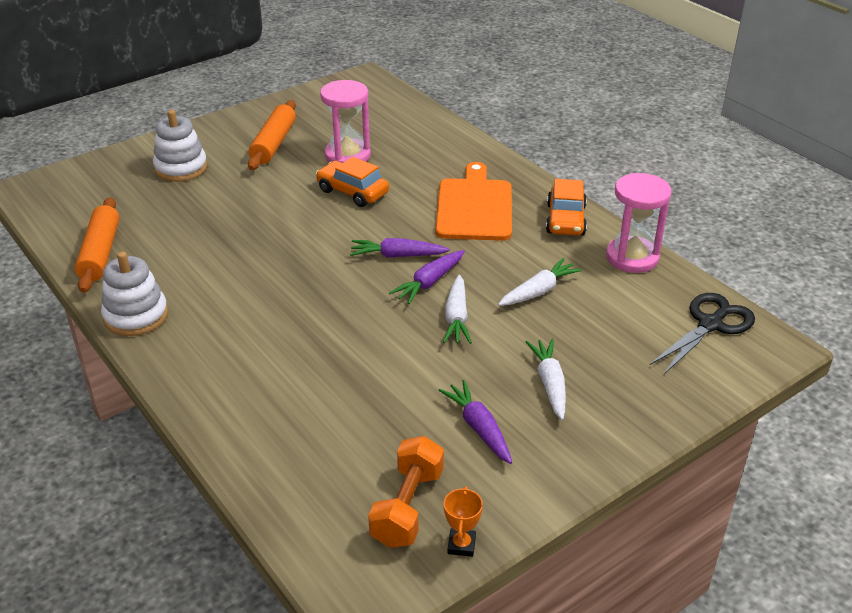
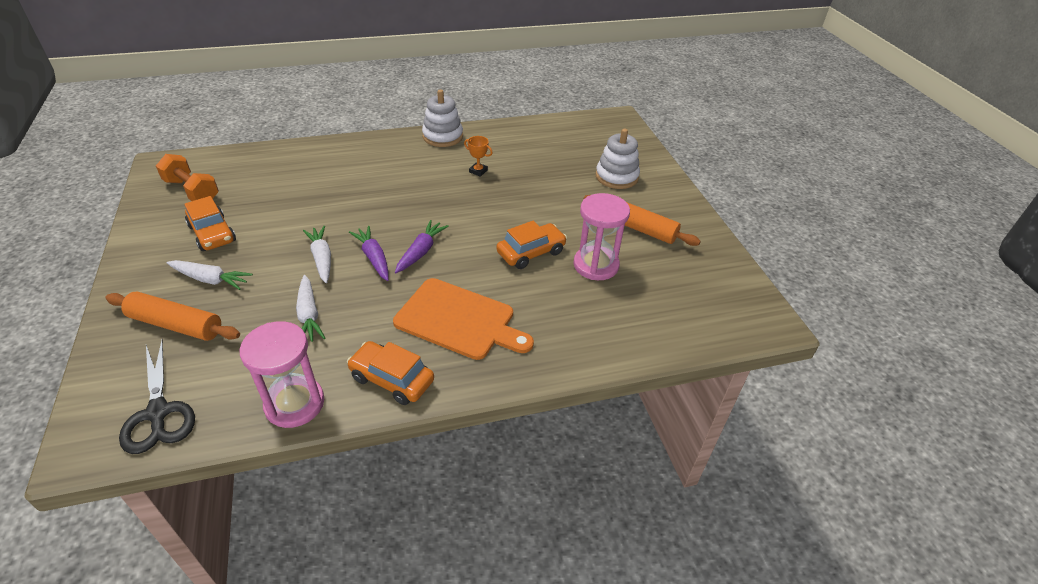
camera: 110 degrees right, 5 degrees up
(100, 253) = (520, 133): orange rolling pin -> orange rolling pin (176, 325)
(456, 317) = (322, 258): white carrot -> white carrot turned 45 degrees clockwise
(461, 545) = (146, 201): orange trophy -> orange trophy (478, 171)
(479, 428) = (212, 234): purple carrot -> orange car

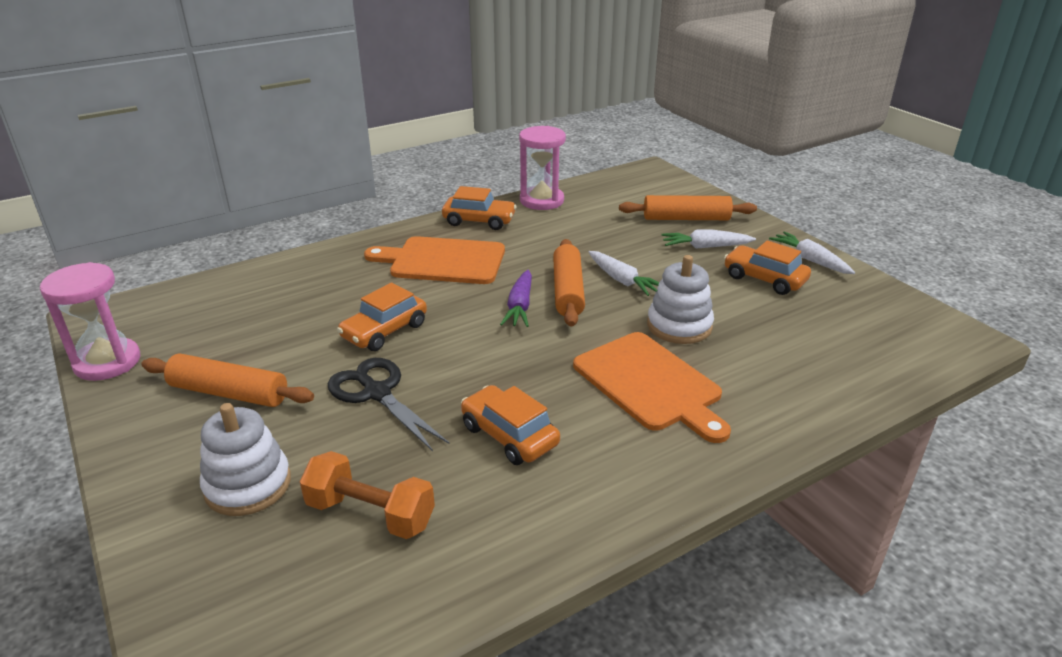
camera: 165 degrees right, 10 degrees down
(158, 413) = (629, 184): black scissors -> black scissors (377, 393)
(192, 191) = (864, 314): orange dumbbell -> orange dumbbell (370, 514)
(309, 315) = (585, 241): white carrot -> white carrot (810, 260)
(374, 258) = (568, 291): purple carrot -> orange rolling pin
(381, 179) = (650, 384): none -> orange cutting board
(442, 136) = (622, 502): white stacking toy -> white stacking toy (679, 326)
(478, 171) = (509, 435): orange trophy -> orange car
(596, 265) = (298, 333): pink hourglass -> pink hourglass (107, 362)

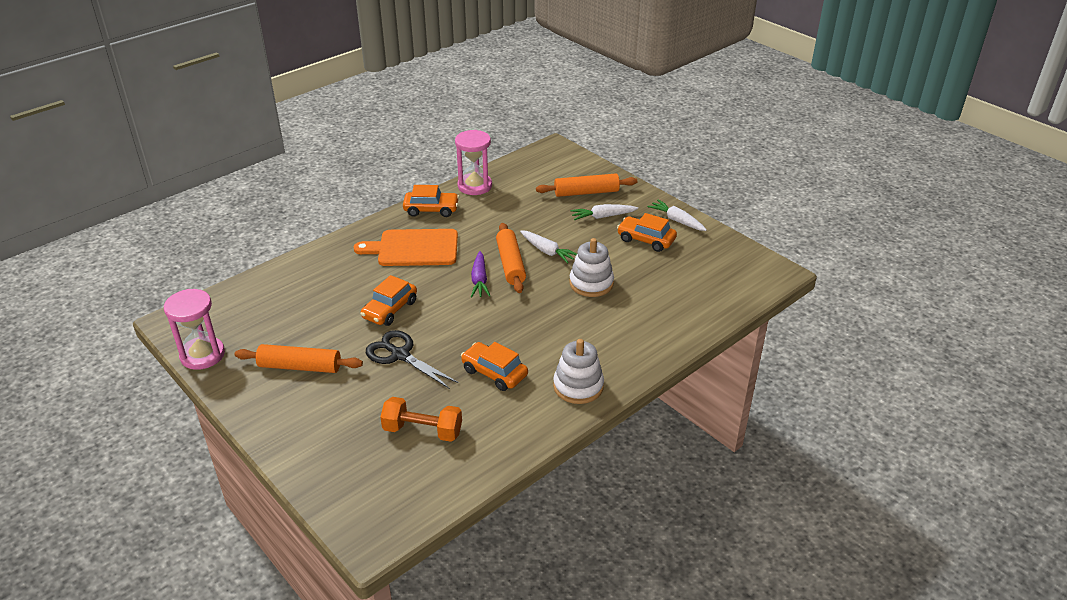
camera: 10 degrees left, 5 degrees up
(248, 485) = (340, 424): white stacking toy -> white stacking toy (578, 386)
(650, 384) = (577, 328): orange cutting board -> none

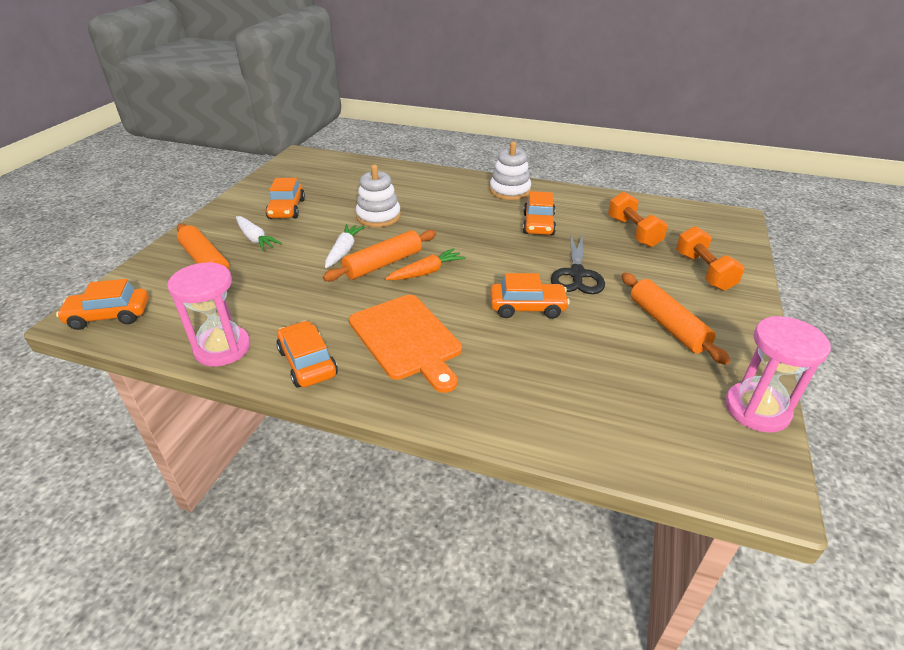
camera: 120 degrees left, 0 degrees up
(325, 434) = (703, 271): none -> orange dumbbell
(479, 280) = (426, 272): purple carrot -> orange carrot
(547, 155) = (109, 316): none -> orange car
(677, 220) = (242, 202): white carrot -> none

